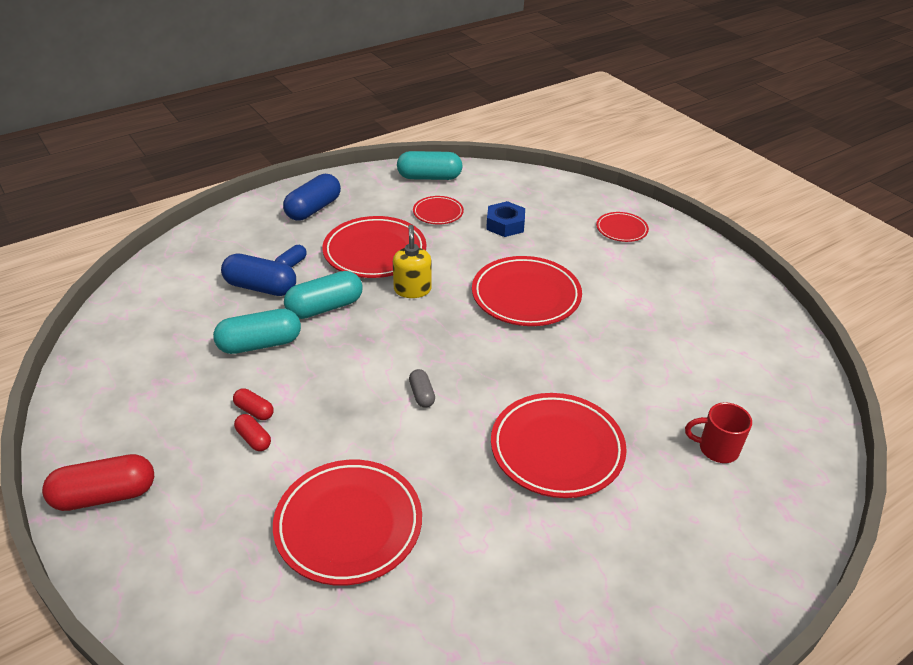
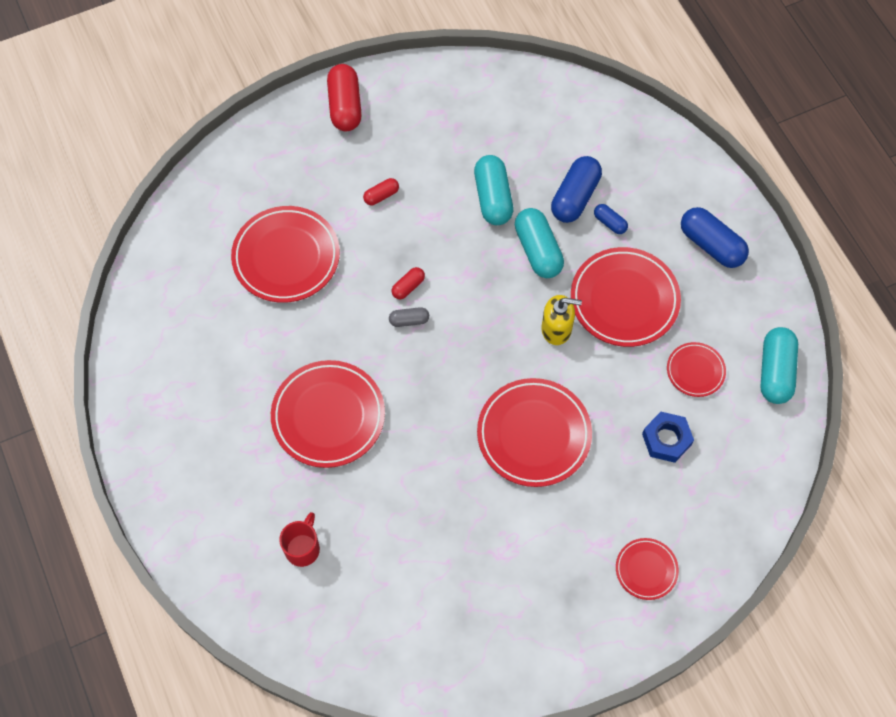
camera: 100 degrees right, 25 degrees up
(254, 411) = (412, 195): red capsule -> red capsule (408, 287)

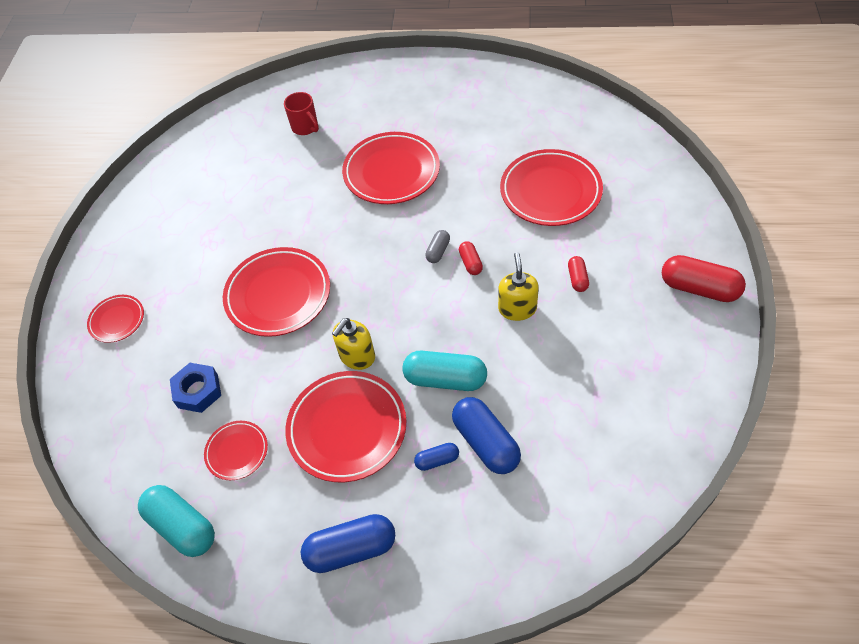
camera: 125 degrees right, 10 degrees down
(438, 228) = (517, 308): none -> yellow soap dispenser
(493, 198) = (525, 367): turquoise capsule -> none

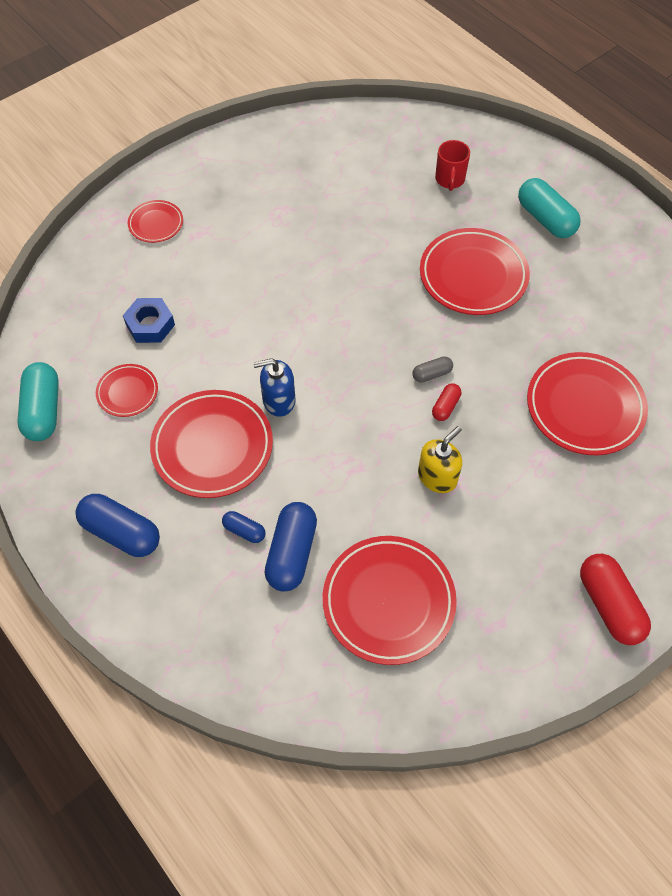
camera: 40 degrees right, 5 degrees up
(278, 295) = (278, 302): red plate -> red plate (388, 601)
(357, 356) = (278, 400): yellow soap dispenser -> blue soap dispenser
(445, 379) = (319, 478): turquoise capsule -> turquoise capsule (545, 219)
(577, 279) = (515, 499): red capsule -> none

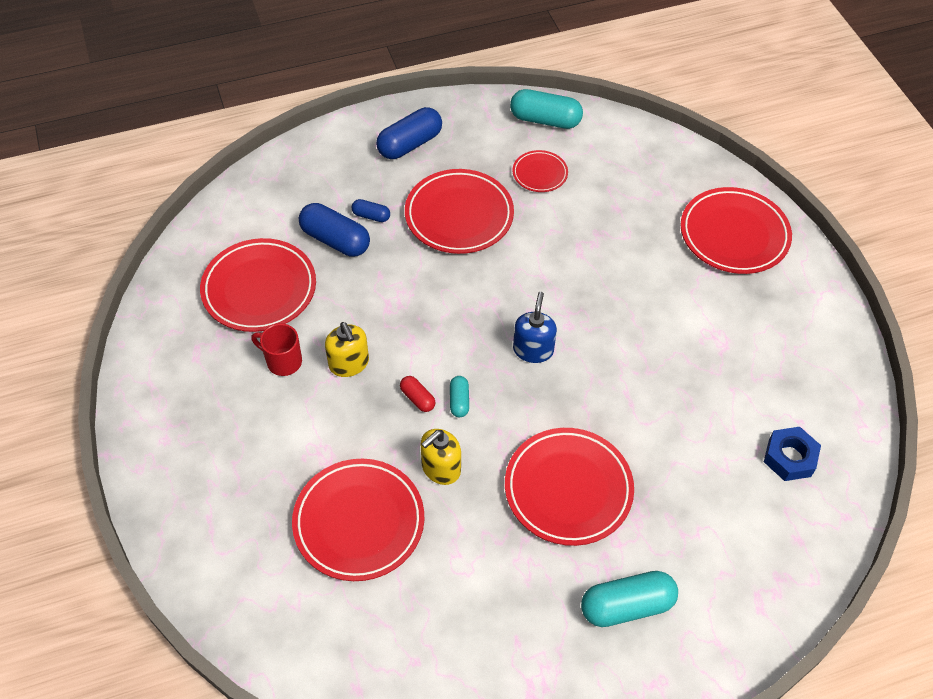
camera: 110 degrees right, 5 degrees down
(150, 325) = (607, 203): blue nut -> blue nut (789, 457)
(156, 224) = (734, 235): red plate -> red plate, size x1.90
(244, 530) = (371, 216): blue capsule -> blue capsule turned 60 degrees clockwise
(278, 400) = (484, 272): blue soap dispenser -> blue soap dispenser (533, 350)
(432, 374) = (459, 401): grey capsule -> turquoise capsule
(449, 180) = (722, 524): red mug -> red mug (283, 361)
(503, 366) = (440, 468): none -> yellow soap dispenser
(609, 605) = (161, 444): red capsule -> none

